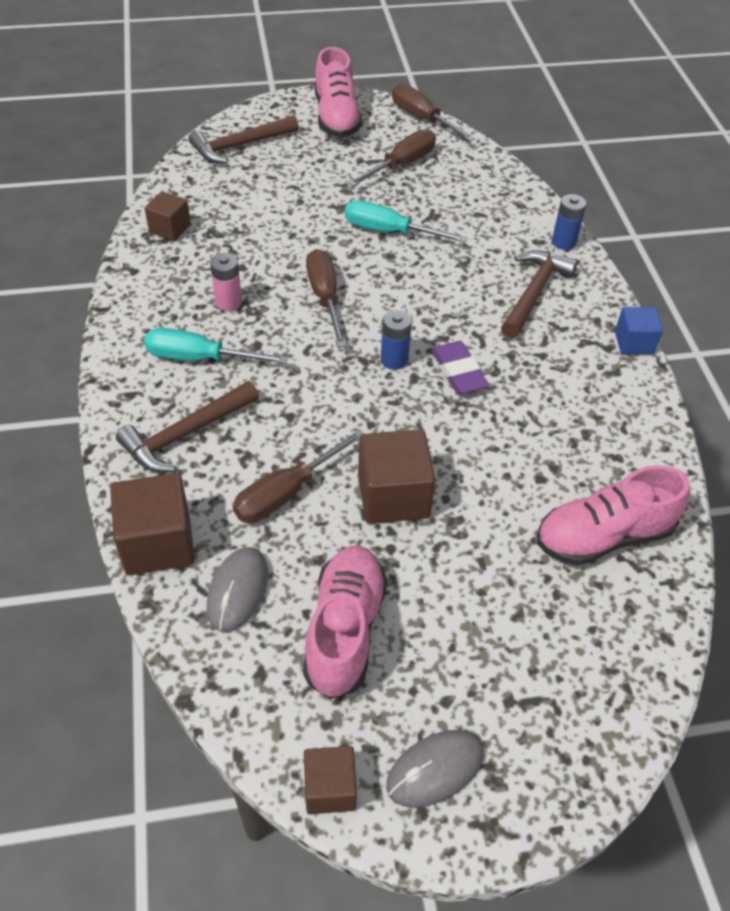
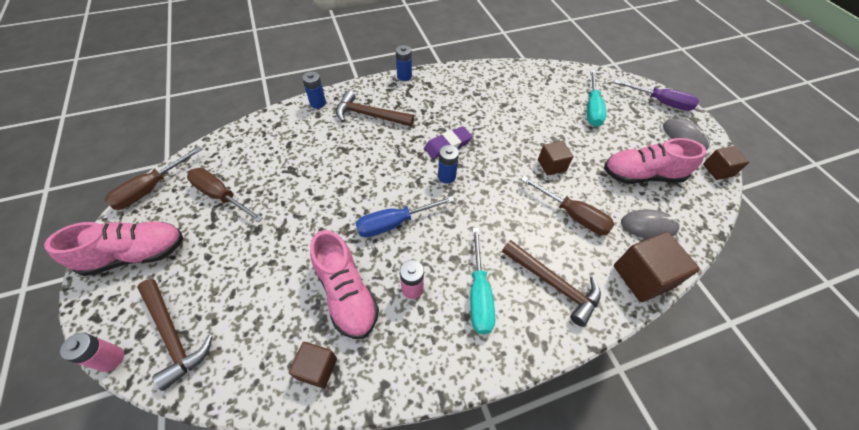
camera: 100 degrees left, 5 degrees up
(232, 117) = (111, 359): none -> pink battery
(325, 298) = (394, 223): brown screwdriver -> blue screwdriver
(389, 231) = (312, 194): turquoise screwdriver -> turquoise screwdriver (592, 109)
(393, 496) = (551, 165): brown cube -> brown cube, size x0.61
(553, 775) = (660, 102): none -> purple screwdriver
(603, 536) = (538, 88): pink shoe -> pink shoe (346, 294)
(633, 343) = (404, 76): blue cube -> blue battery

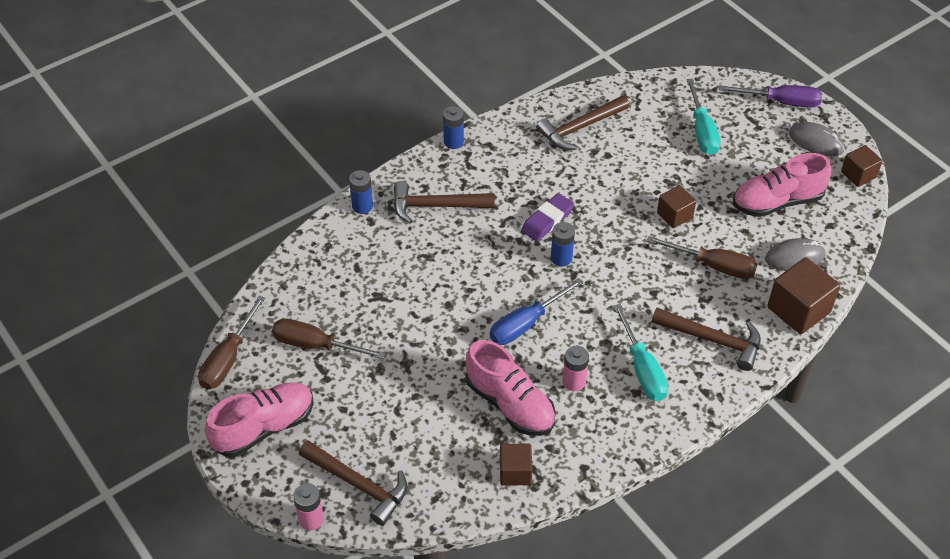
camera: 15 degrees left, 5 degrees down
(499, 87) = (580, 128): none -> brown hammer

